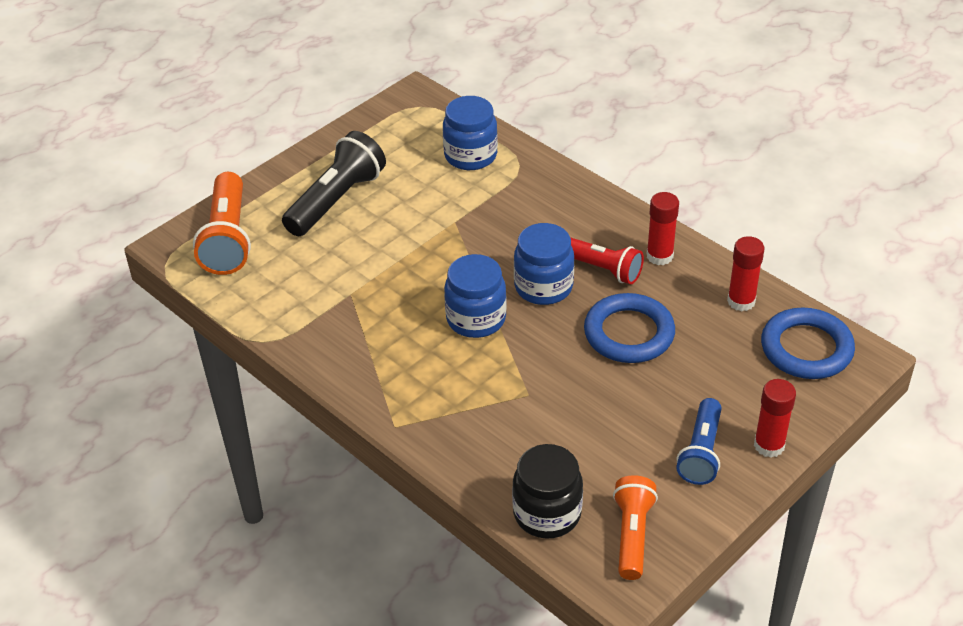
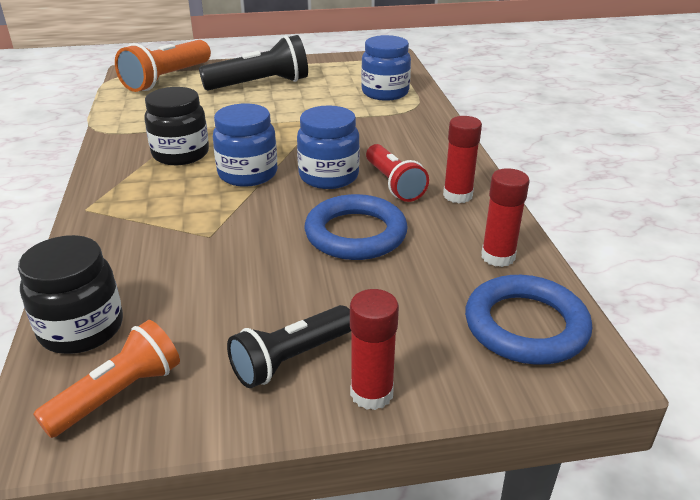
camera: 35 degrees right, 10 degrees down
(388, 327) = (181, 154): none -> black jar
(701, 452) = (291, 359): blue flashlight -> black flashlight

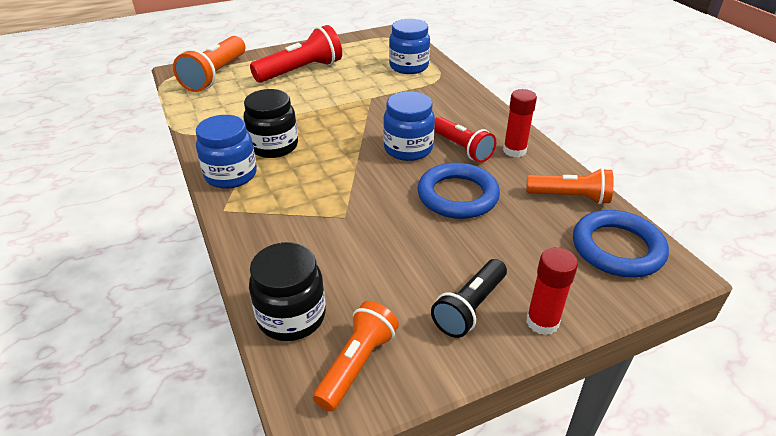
camera: 15 degrees left, 5 degrees up
(248, 174) = (342, 156): blue jar -> blue jar (231, 175)
(260, 84) = (301, 71): black flashlight -> red flashlight
(498, 257) = (570, 197): red glue stick -> orange flashlight

